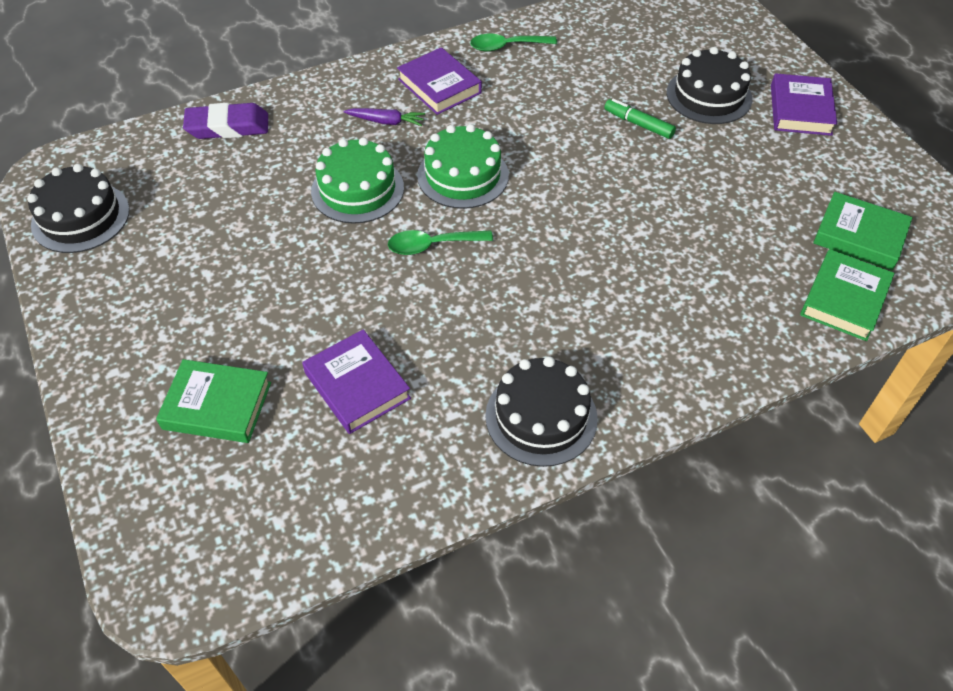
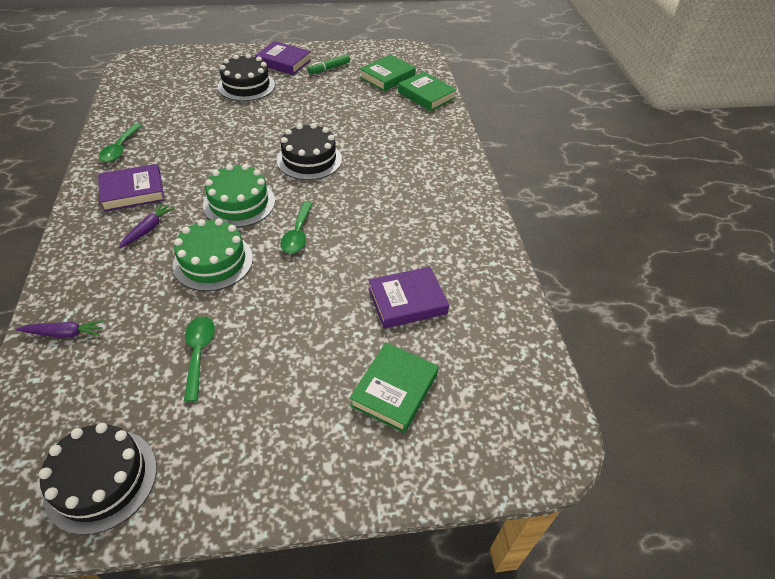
camera: 75 degrees left, 5 degrees down
(228, 127) = (65, 333): purple eraser -> purple carrot
(228, 226) = (199, 353): none -> green spoon
(541, 417) = (463, 221): black cake -> black cake (309, 159)
(638, 124) = (249, 117): green marker -> green marker (329, 68)

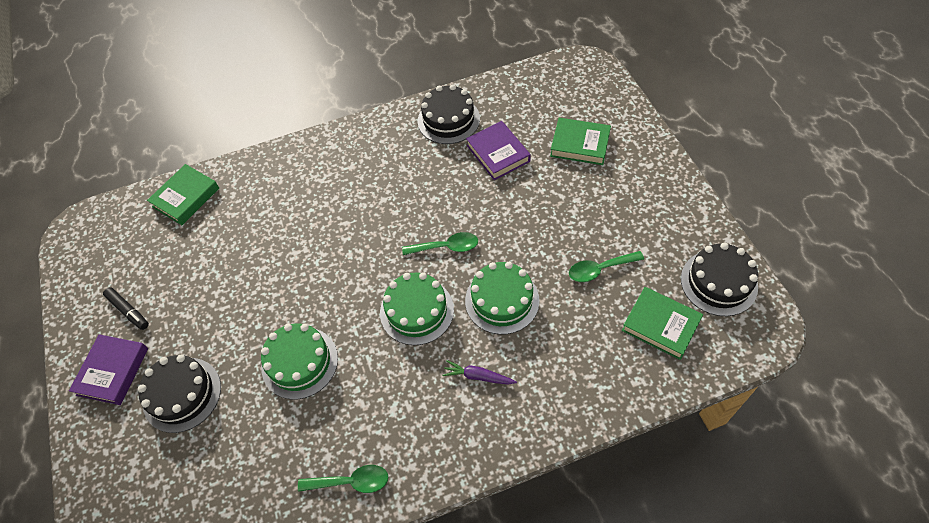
camera: 95 degrees left, 10 degrees up
(65, 333) = (622, 377): purple carrot -> none
(133, 191) = (426, 422): purple book -> none
(234, 136) = (299, 362): none -> green cake
(309, 159) = (330, 273): black cake -> black cake (448, 120)
(329, 68) = (128, 311): green marker -> black marker
(387, 77) = (146, 243): green book -> green book (660, 325)

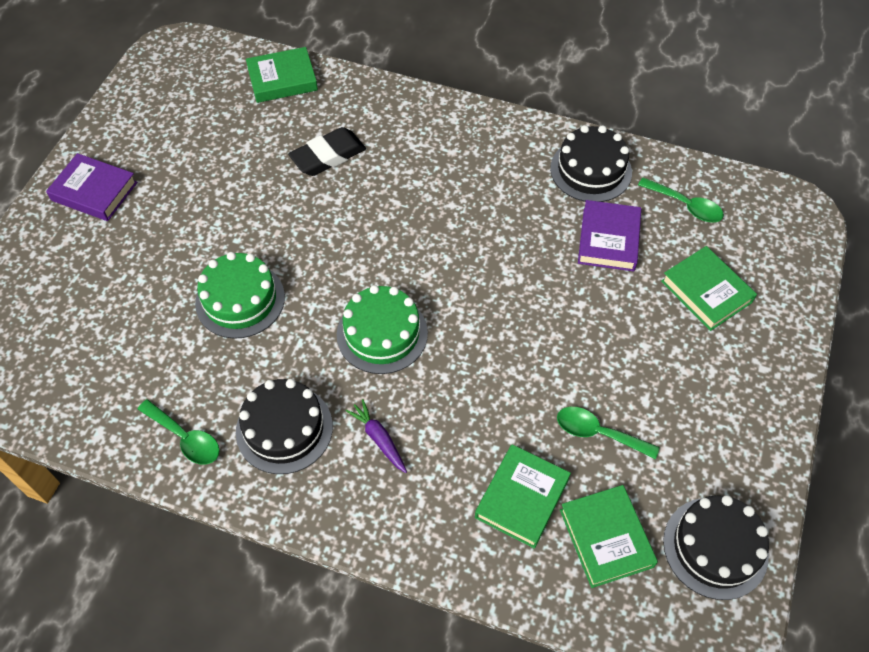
camera: 35 degrees right, 0 degrees up
(113, 371) = (94, 191): purple book -> purple book turned 60 degrees clockwise
(128, 311) = (150, 148): black marker -> none
(182, 394) = (126, 252): black cake -> black cake (284, 429)
(269, 225) = (328, 156): none -> black eraser
(446, 247) = (467, 294): green spoon -> green spoon (685, 205)
(502, 300) = (470, 386): green cake -> none
(595, 341) = (522, 498): none -> green book

